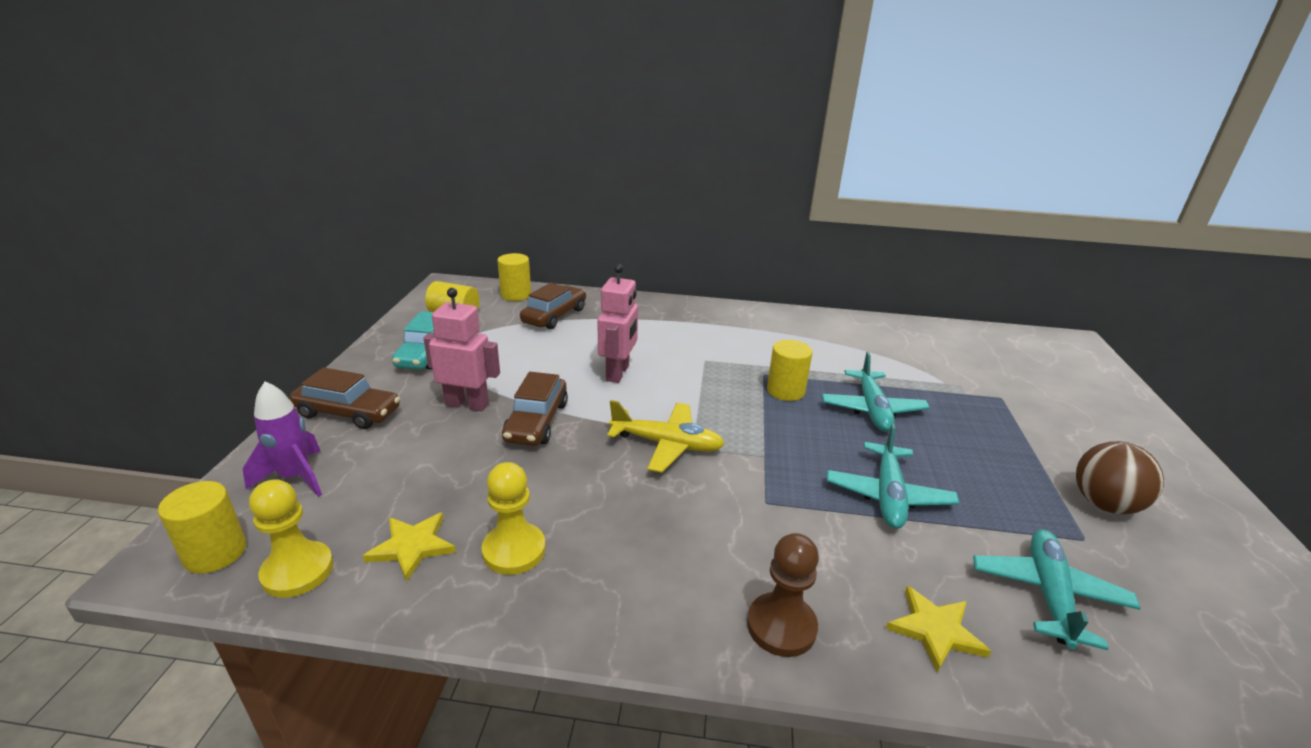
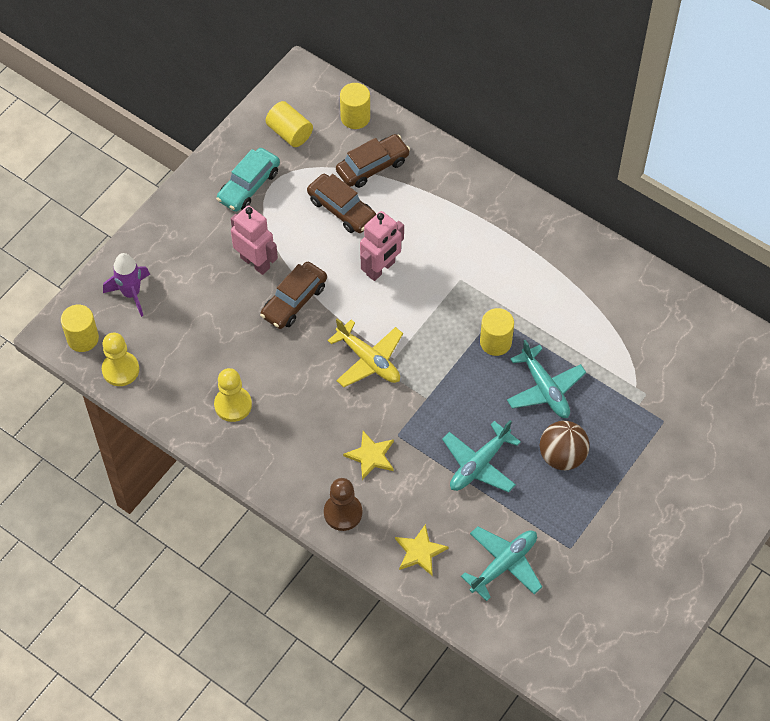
camera: 30 degrees right, 30 degrees up
(348, 412) = (175, 240): brown car -> brown car (342, 209)
(412, 546) = (181, 378): yellow star -> yellow star (371, 456)
(872, 409) = (545, 389): turquoise plane -> turquoise plane turned 60 degrees counterclockwise
(1104, 504) = (616, 534): brown ball -> brown ball (562, 456)

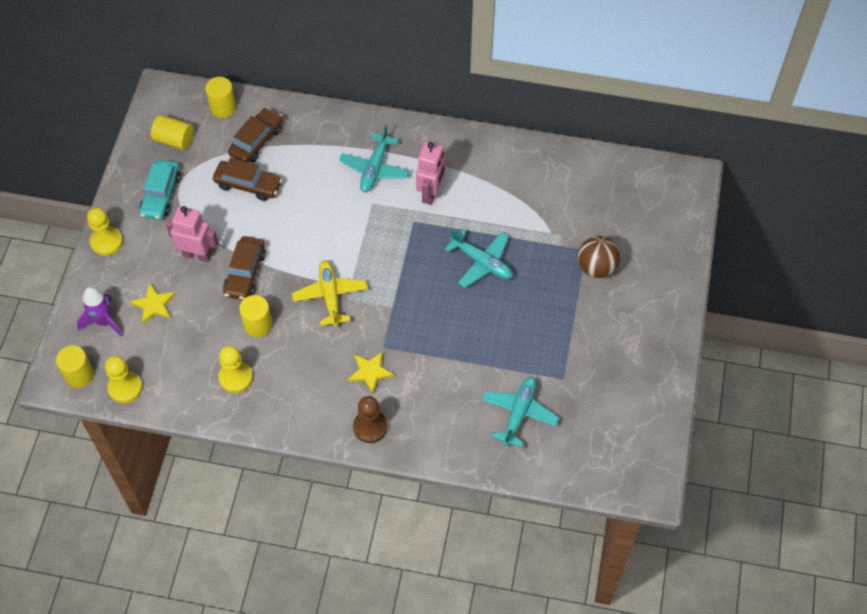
camera: 25 degrees left, 0 degrees up
(172, 213) = (106, 242): none -> yellow pawn
(368, 360) = (330, 296): yellow plane -> yellow plane turned 120 degrees counterclockwise
(381, 269) = (304, 219): pink robot -> pink robot (431, 193)
(420, 552) = (447, 432): yellow star -> yellow star (154, 305)
(479, 464) = (460, 343): turquoise plane -> turquoise plane (375, 168)
(495, 342) = (425, 241): yellow cylinder -> yellow cylinder (258, 325)
(562, 456) = (521, 309): brown ball -> brown ball (596, 267)

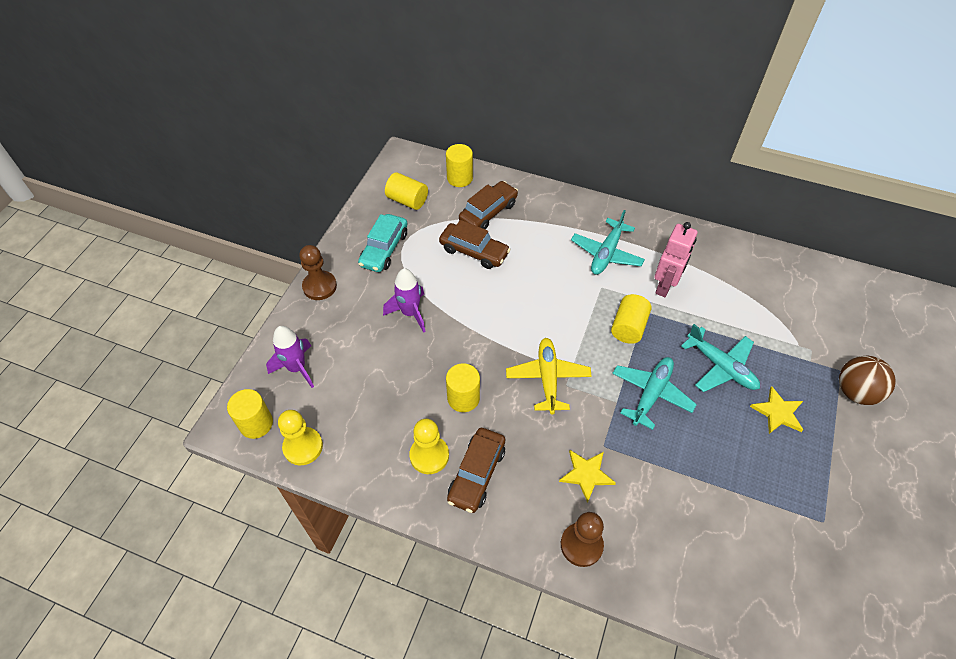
camera: 10 degrees right, 5 degrees down
(106, 242) = (319, 286): yellow pawn -> brown pawn
(154, 305) = (354, 359): yellow star -> yellow star (778, 412)
(197, 255) = (410, 313): pink robot -> purple rocket
(245, 273) = (458, 339): brown car -> brown car (477, 474)
(399, 238) = (628, 327): none -> yellow cylinder
(519, 413) = (769, 559): turquoise plane -> turquoise plane (651, 394)

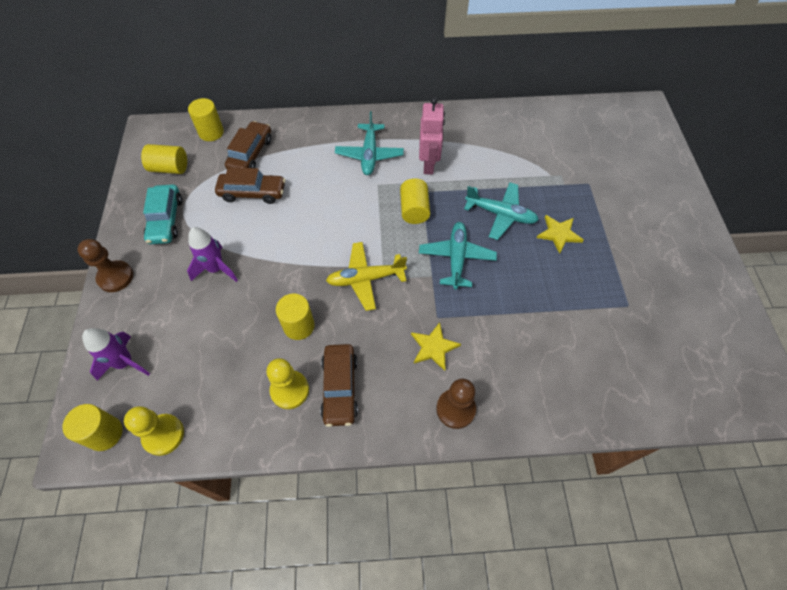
camera: 25 degrees left, 5 degrees up
(547, 378) = (365, 279): yellow plane -> yellow plane turned 75 degrees counterclockwise
(855, 392) = (606, 196): brown ball -> none

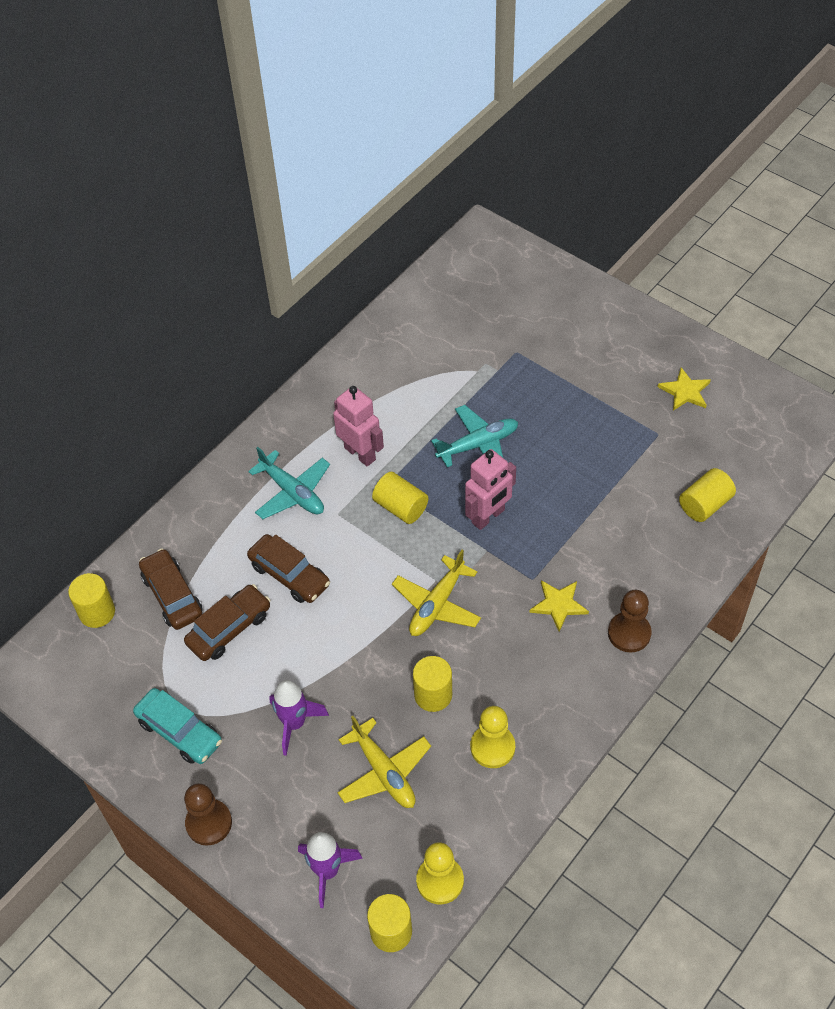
camera: 45 degrees left, 5 degrees down
(169, 168) = (106, 685): yellow cylinder -> yellow cylinder (705, 504)
(220, 341) = (384, 772): none -> yellow plane
(340, 388) = (528, 705): brown car -> brown car (289, 575)
(456, 258) = (488, 516): turquoise plane -> pink robot
(559, 234) = (543, 420): yellow star -> yellow star (685, 391)

